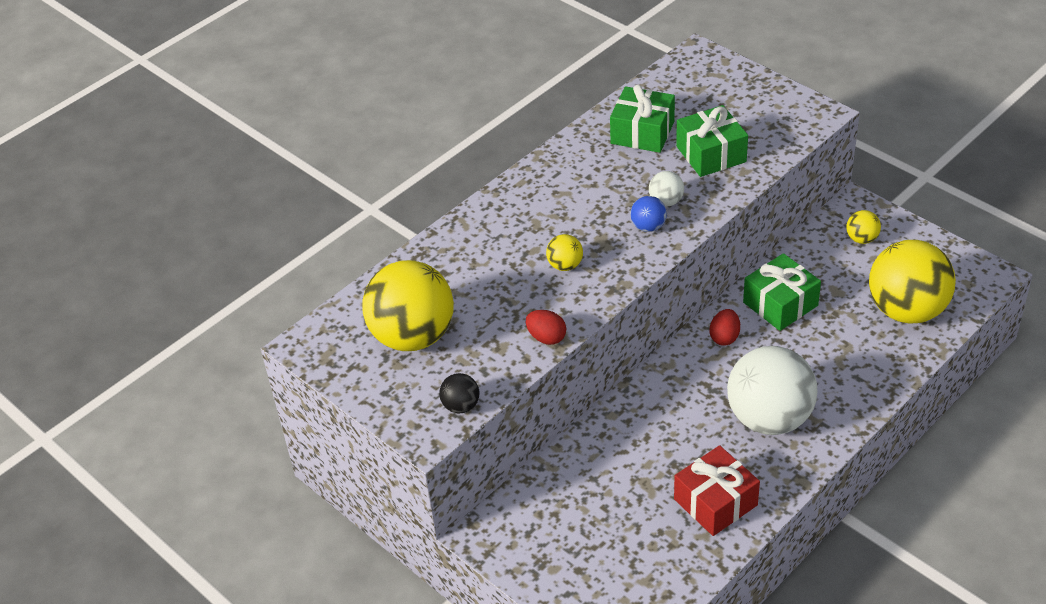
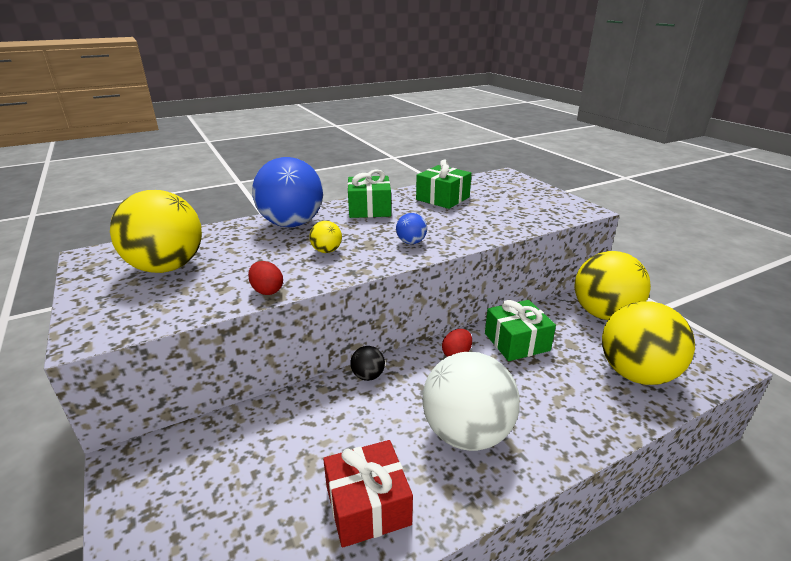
camera: 15 degrees right, 15 degrees down
(461, 406) = (143, 321): black ball -> black ball (368, 376)
(491, 231) = (292, 224): none -> blue ball
(666, 201) = (435, 232): white ball -> none
(711, 154) = (487, 215): green gift -> green gift (369, 209)
(861, 239) = (604, 314): yellow ball -> yellow ball, size x2.35

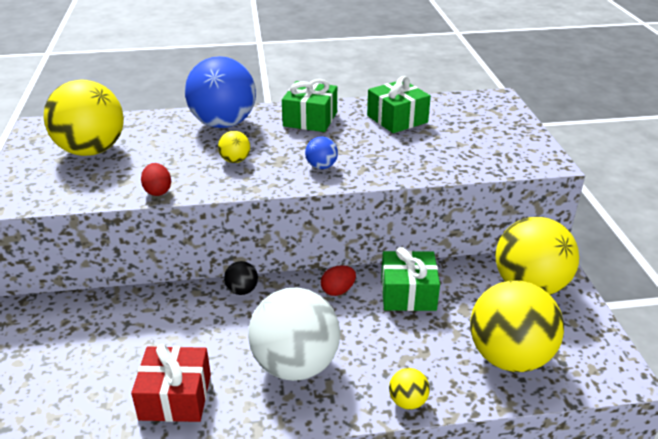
camera: 20 degrees right, 5 degrees up
(590, 438) = (407, 401): none -> yellow ball

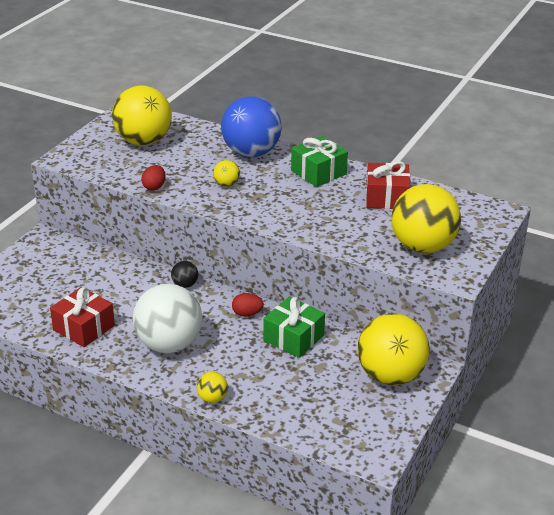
camera: 35 degrees right, 0 degrees up
(321, 166) = (279, 212): blue ball -> none
(397, 119) = (386, 197): green gift -> red gift
(509, 357) = (312, 409): yellow ball -> yellow ball (422, 246)

